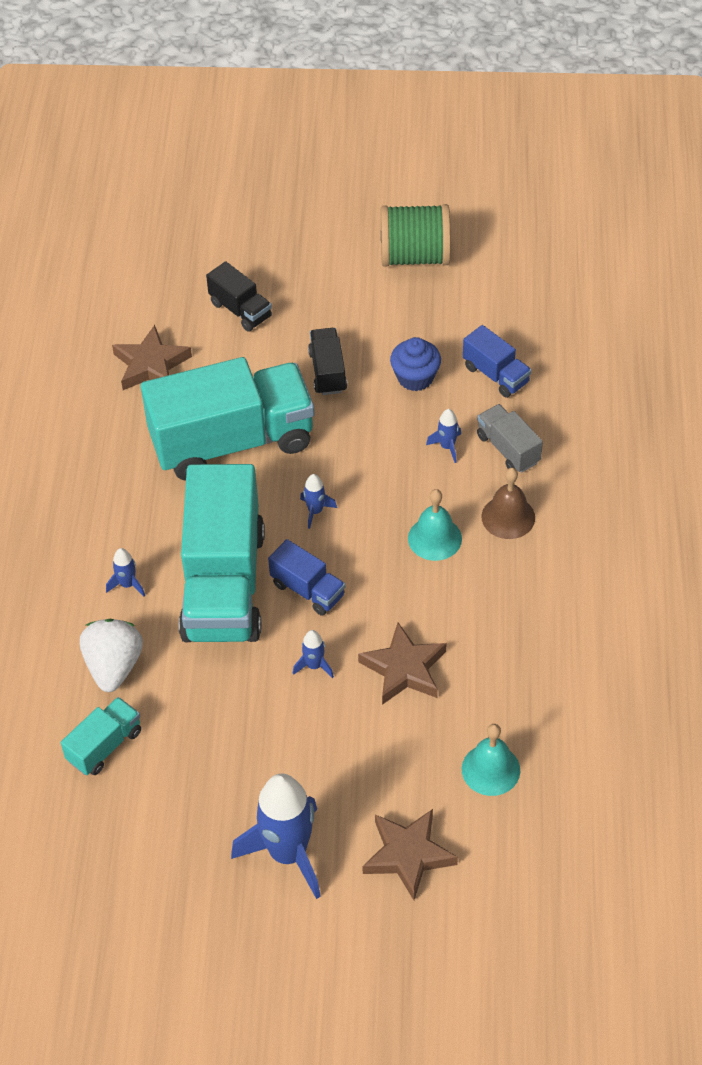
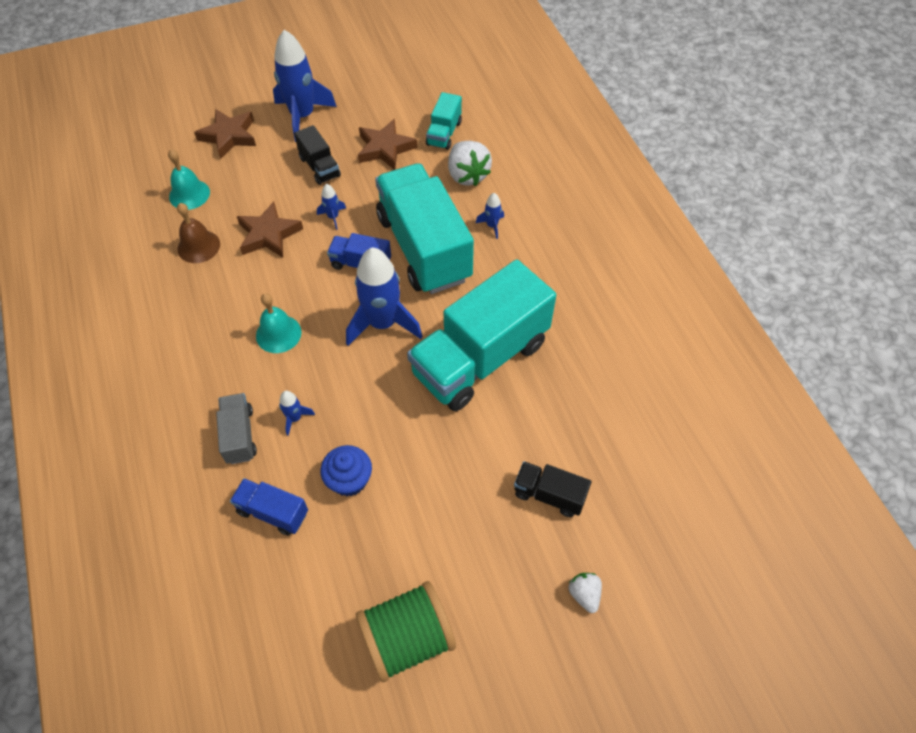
camera: 155 degrees right, 5 degrees up
(151, 365) = (592, 404): brown star -> brown star (385, 148)
(257, 239) = (584, 594): none -> white strawberry
(315, 511) = (383, 323): blue rocket -> blue rocket, size x2.30
(327, 372) = (433, 456): black truck -> black truck (319, 167)
(508, 449) = (239, 435): grey truck -> grey truck turned 135 degrees counterclockwise
(508, 517) = (223, 372): brown bell -> brown bell (198, 246)

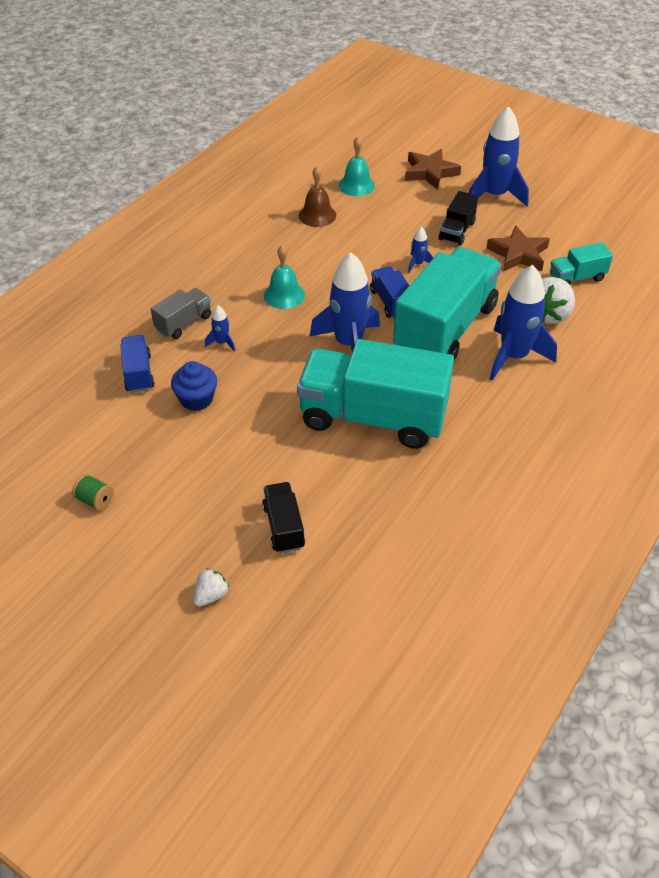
camera: 55 degrees right, 10 degrees down
(269, 234) = (364, 241): brown star -> none
(407, 638) = (95, 500): green spool -> green spool, size x0.44
(492, 226) = (514, 356): blue rocket -> blue rocket, size x2.30

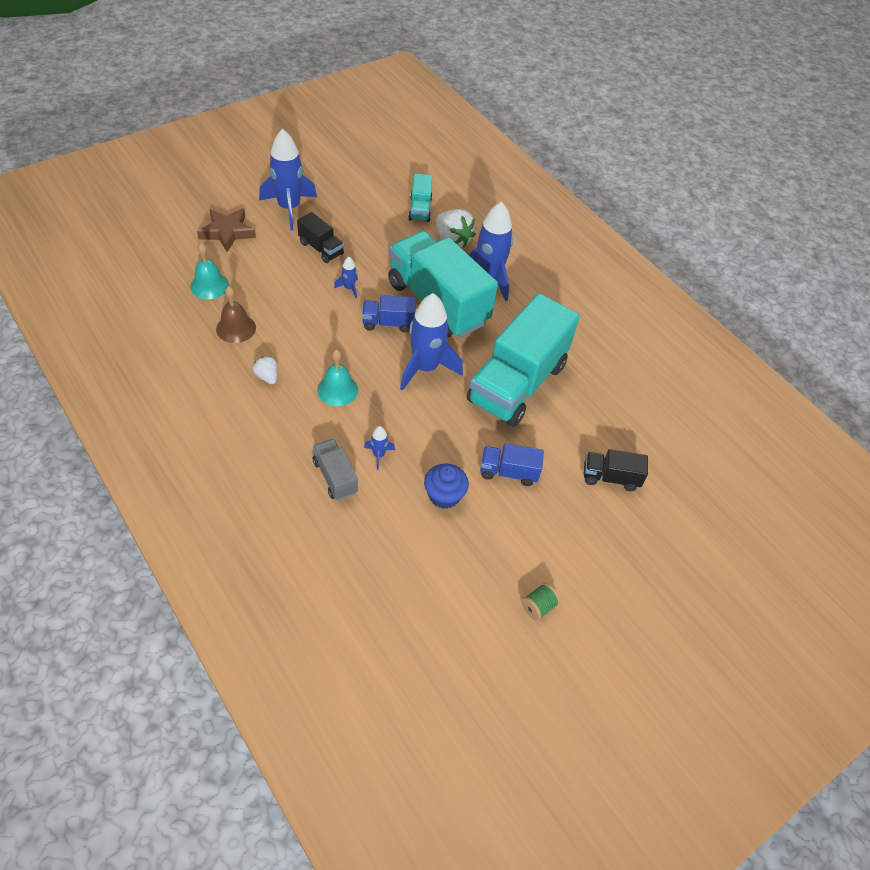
camera: 75 degrees left, 5 degrees up
(138, 373) = (388, 532): blue truck -> blue truck (508, 472)
(211, 595) = (664, 546): white strawberry -> white strawberry (267, 377)
(518, 254) = (373, 227): brown star -> none

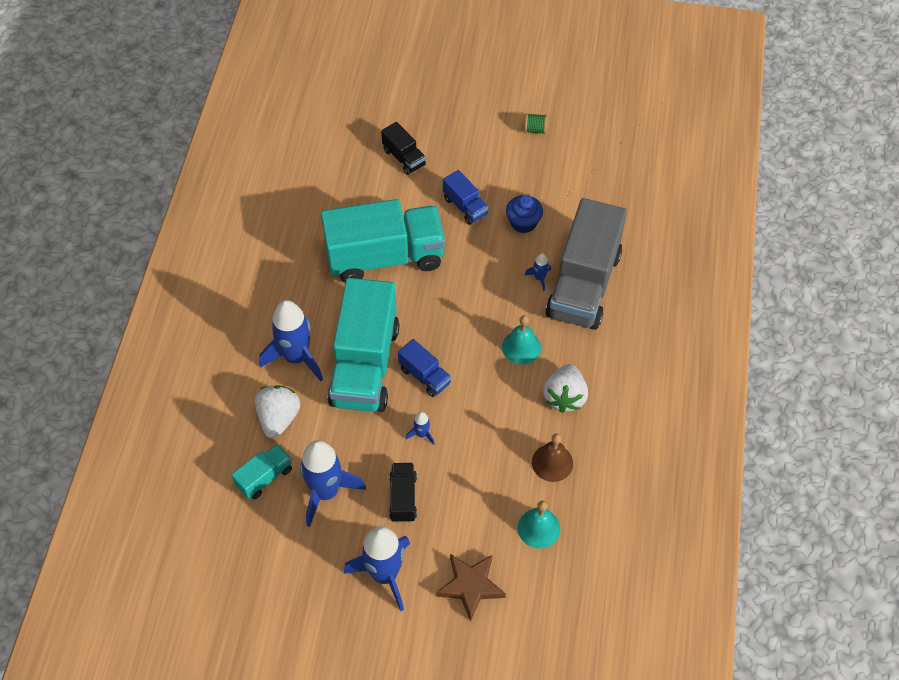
camera: 130 degrees left, 5 degrees up
(267, 377) = (564, 397): white strawberry -> white strawberry, size x1.81
(335, 477) = (583, 284): grey truck -> grey truck, size x2.23
(425, 368) = (438, 317): blue rocket -> blue rocket (326, 492)

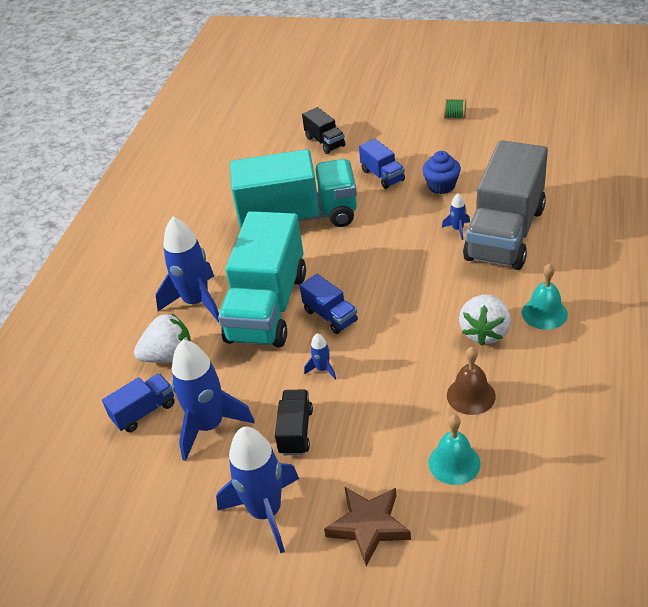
camera: 10 degrees right, 15 degrees down
(264, 477) = (144, 412): turquoise truck -> blue truck
(278, 418) = (169, 356): white strawberry -> white strawberry turned 60 degrees clockwise
(521, 347) = (437, 288): turquoise bell -> turquoise bell (544, 313)

